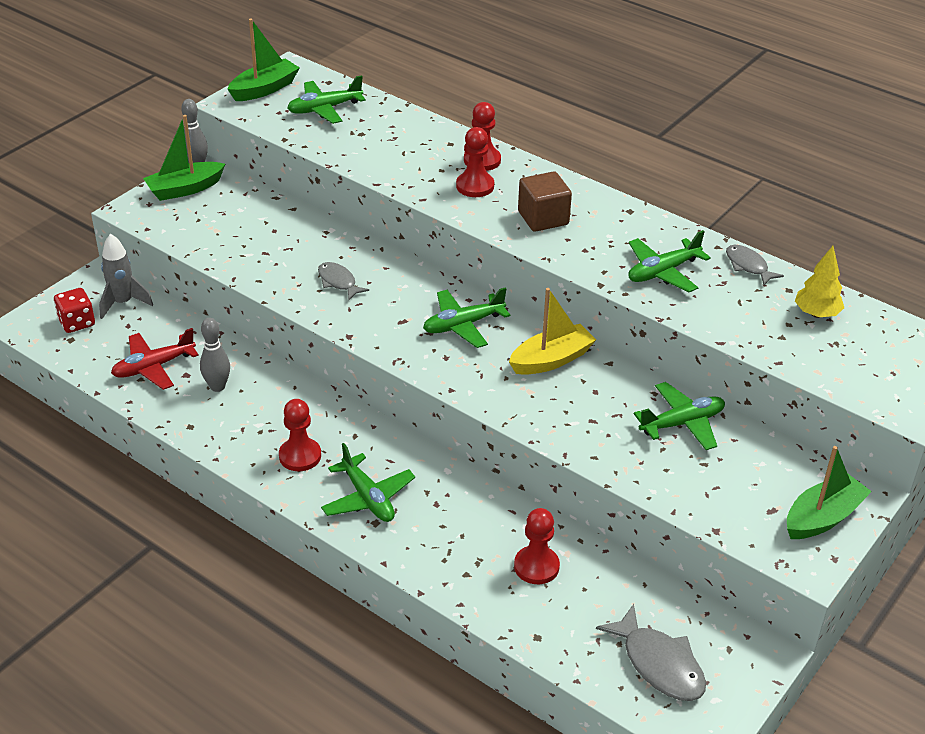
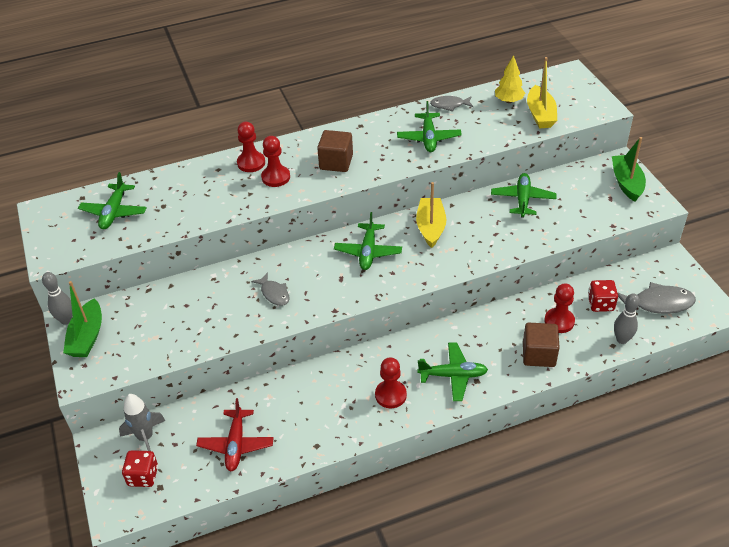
camera: 55 degrees left, 5 degrees up
(217, 387) = (287, 414): grey bowling pin -> grey bowling pin (622, 339)
(264, 89) = (54, 233): green boat -> none
(338, 282) = (274, 293): grey fish -> grey fish turned 120 degrees counterclockwise
(462, 566) = (538, 354): none -> brown cube
(604, 599) = (600, 304): none -> red dice
(819, 352) = (540, 114): none -> yellow boat

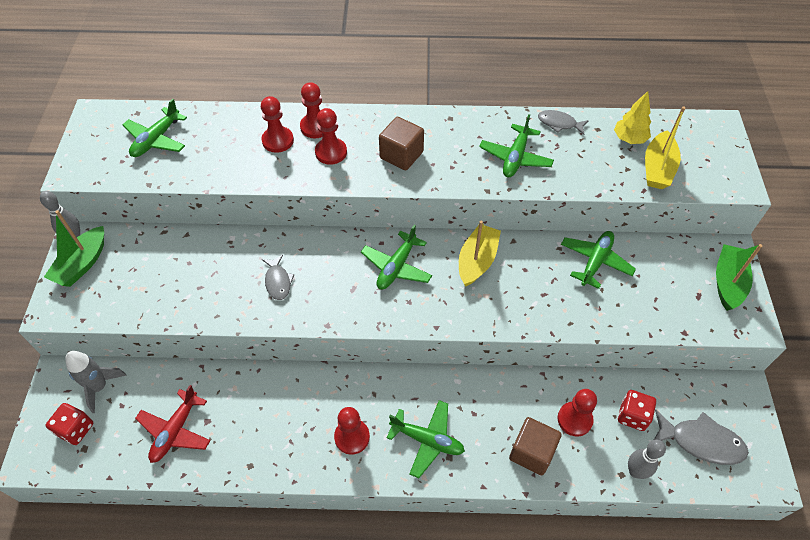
camera: 20 degrees right, 10 degrees up
(224, 182) = (278, 140): none -> red pawn

